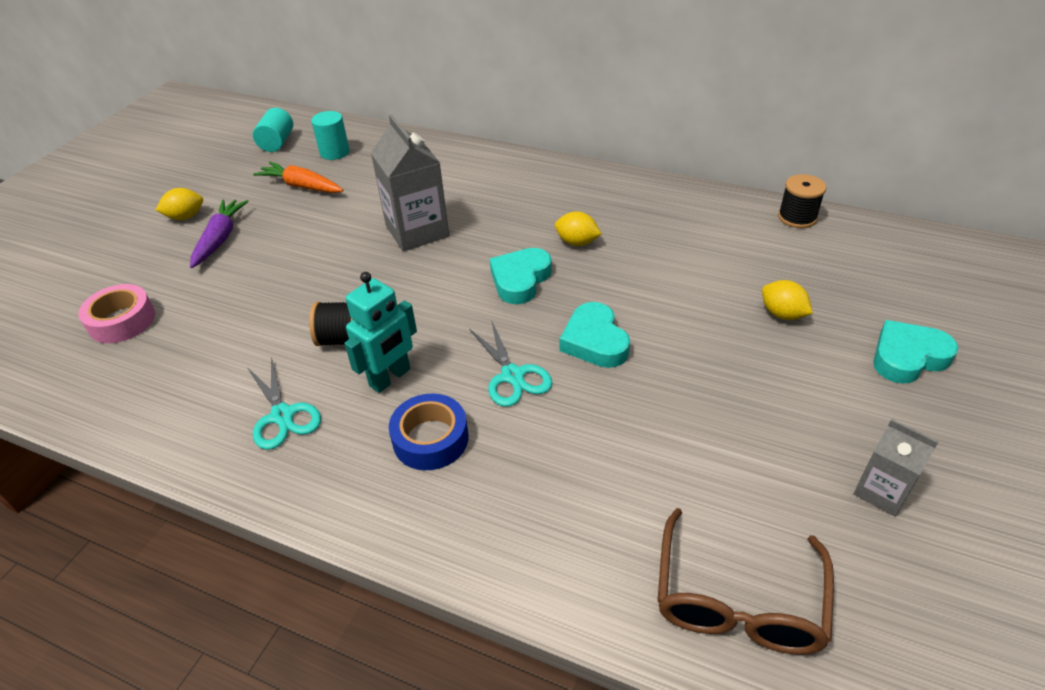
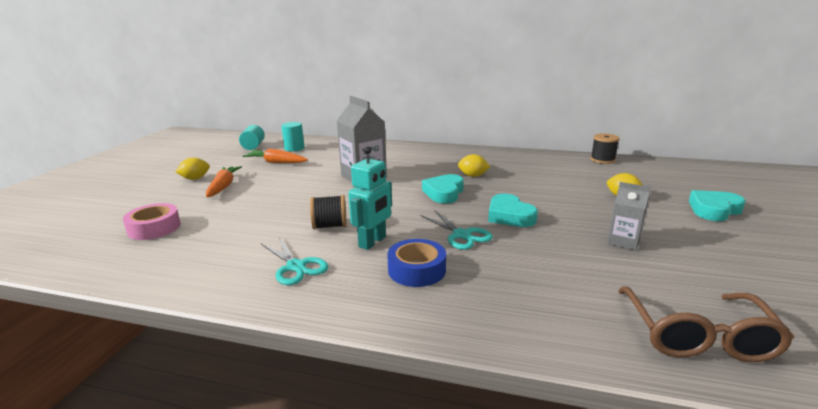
camera: 10 degrees left, 20 degrees down
(220, 239) = (223, 187): purple carrot -> orange carrot
(882, 491) = (750, 270): grey carton -> grey carton (623, 241)

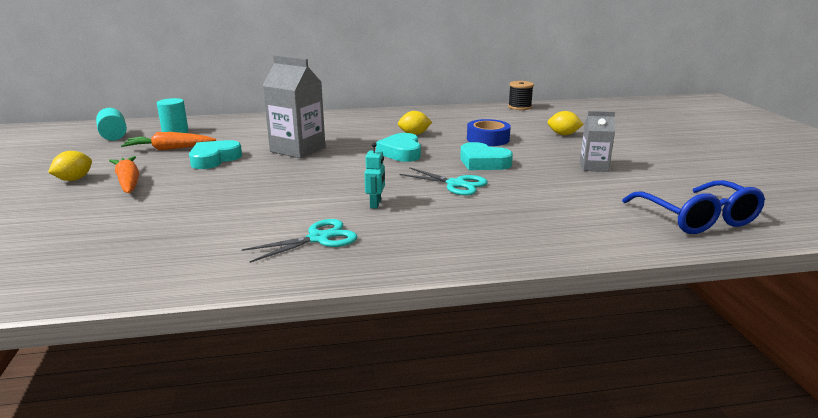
camera: 25 degrees left, 0 degrees up
(154, 228) = (86, 236): pink tape -> none
(296, 267) = (318, 238): turquoise scissors -> turquoise scissors turned 60 degrees counterclockwise
(330, 226) = (313, 198): black spool -> none
(373, 242) = (376, 204): turquoise robot -> turquoise robot, size x0.59
(416, 270) = (444, 218): blue tape -> blue tape (488, 139)
(697, 336) = (697, 219): brown glasses -> blue glasses
(714, 210) = (638, 134): turquoise heart -> turquoise heart (214, 159)

